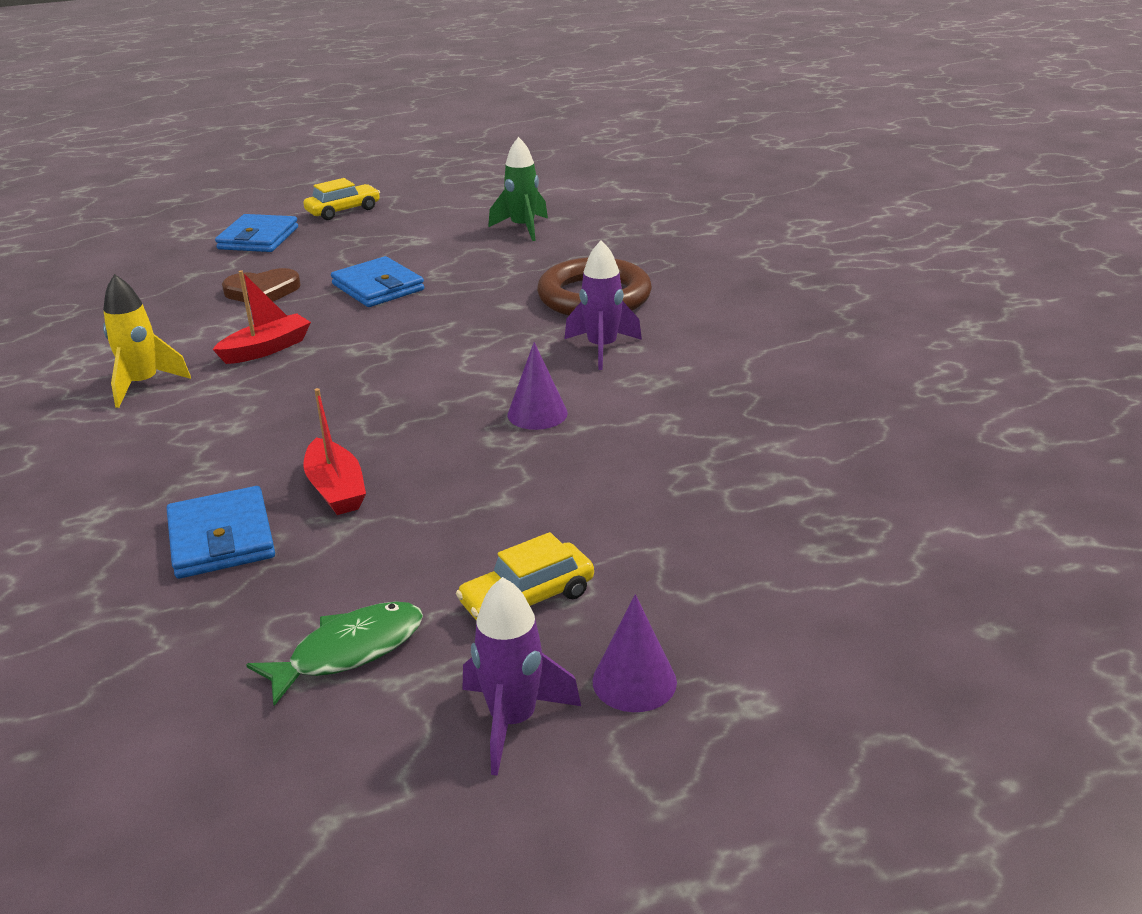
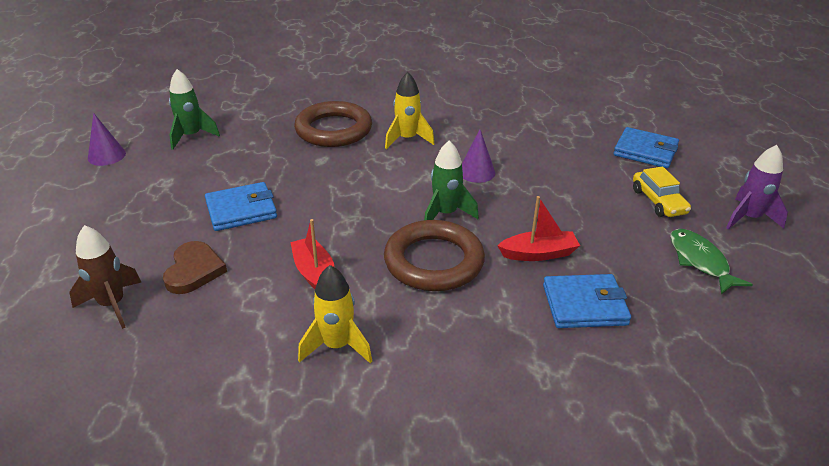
camera: 75 degrees left, 5 degrees up
(205, 272) = (112, 305): none -> brown rocket
(258, 238) = (60, 267): blue wallet -> blue wallet (645, 151)
(302, 414) = (434, 261): none -> brown ring
(343, 211) = (48, 213): yellow car -> none
(413, 406) = (446, 214): none -> green rocket
(602, 348) = (407, 139): purple rocket -> yellow rocket
(634, 681) = (720, 184): purple cone -> purple cone (106, 156)

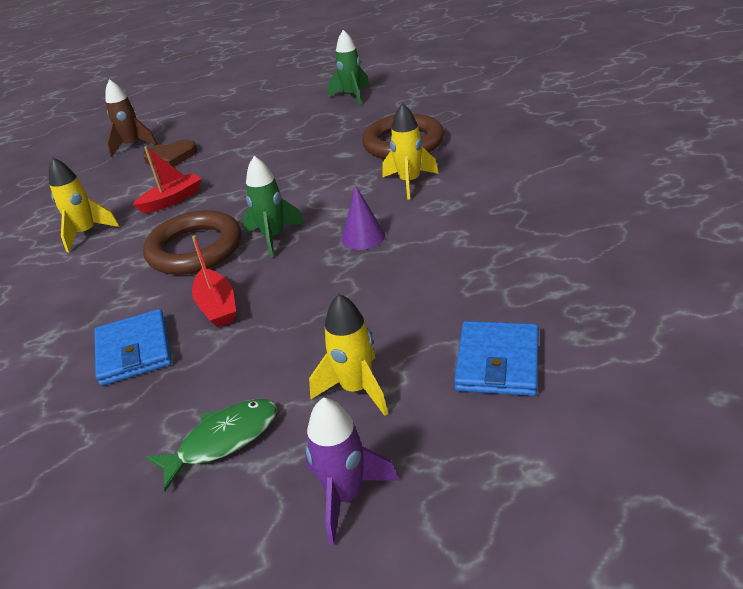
camera: 80 degrees right, 0 degrees up
(106, 156) = (307, 82): purple cone -> none
(241, 210) = (251, 148): blue wallet -> none
(658, 201) = (356, 389): yellow car -> yellow rocket

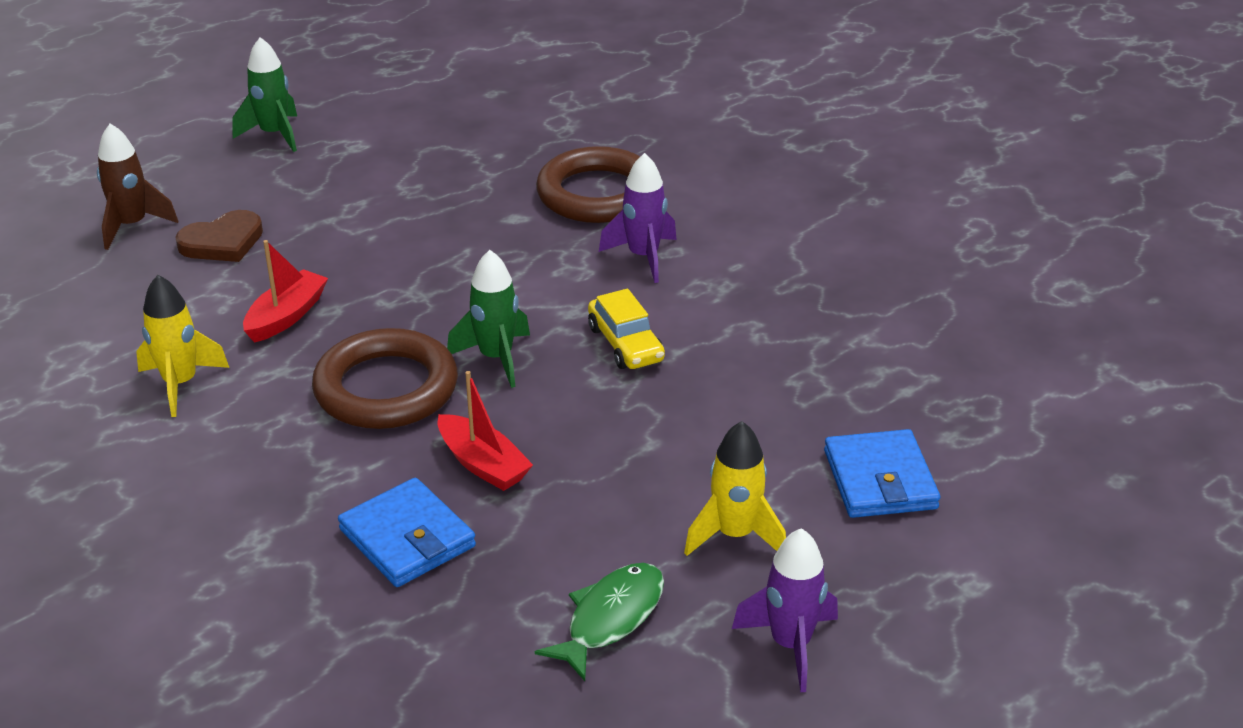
camera: 25 degrees left, 0 degrees up
(352, 96) = (464, 112): green rocket -> green rocket (274, 135)
(363, 237) = (625, 344): purple cone -> yellow car
(409, 182) = (643, 257): yellow rocket -> purple rocket

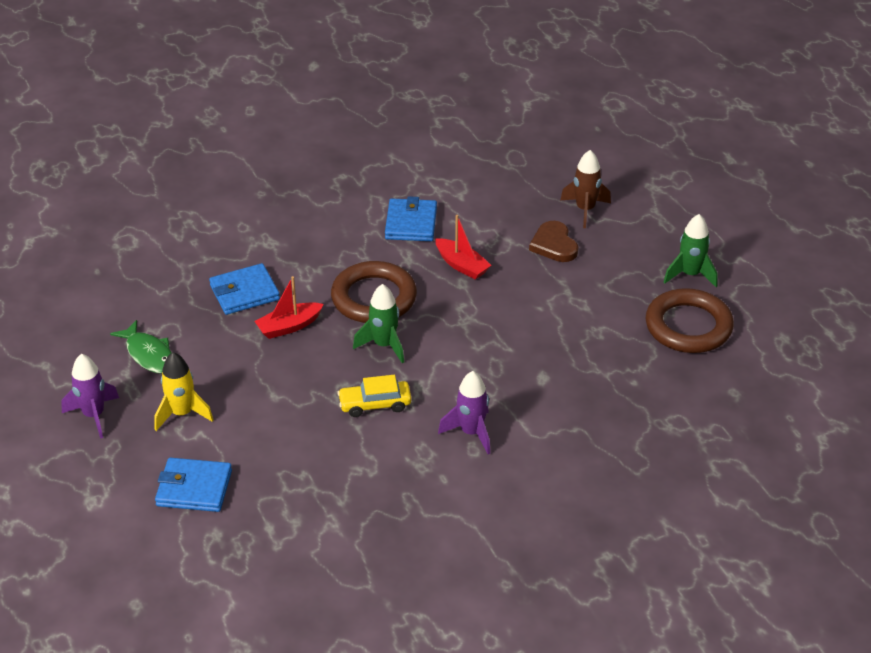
camera: 105 degrees right, 5 degrees up
(180, 384) = (411, 223): yellow rocket -> blue wallet
(597, 194) = (562, 425): brown ring -> brown ring (688, 326)

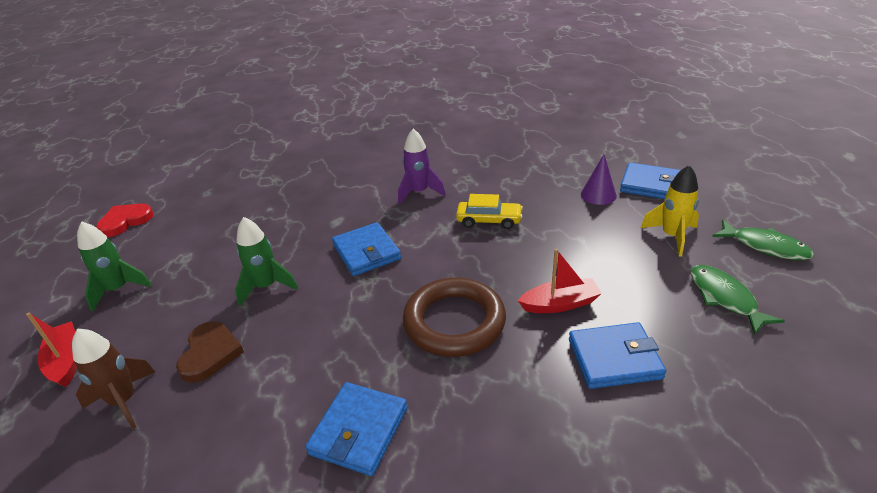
camera: 160 degrees left, 5 degrees down
(94, 415) = (765, 246): purple rocket -> green fish
(257, 462) = (598, 195): none -> purple cone
(384, 345) = (462, 268): green rocket -> green rocket (266, 286)
(461, 265) = (333, 346): red boat -> red boat (66, 361)
(485, 347) = (366, 252): none -> blue wallet
(688, 326) = (180, 242): brown ring -> none
(781, 340) = (125, 221): none -> red heart

